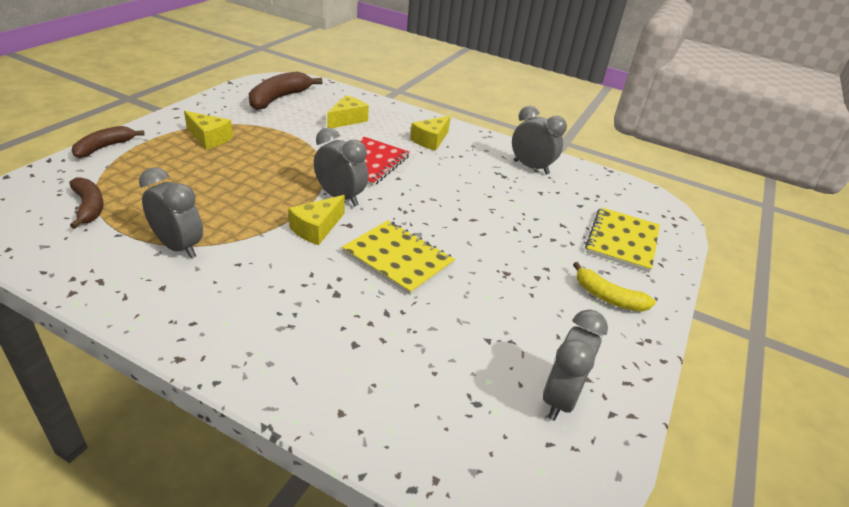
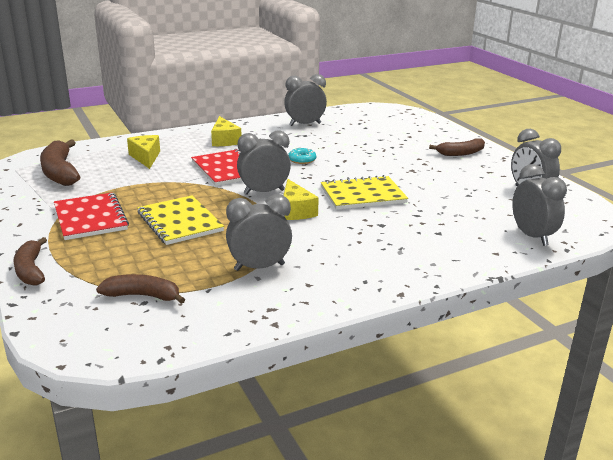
camera: 50 degrees left, 10 degrees down
(209, 138) = (90, 218): yellow cheese -> red notebook
(421, 437) = (532, 236): none -> grey clock
(440, 194) = (302, 160): none -> turquoise donut
(608, 297) = (461, 153): yellow banana -> brown banana
(622, 241) = (414, 131): yellow notebook -> yellow notebook (180, 222)

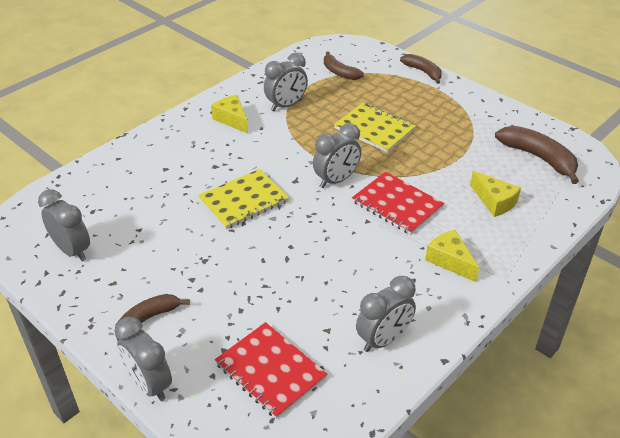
camera: 160 degrees right, 15 degrees up
(90, 218) = (442, 116): red notebook -> red notebook (270, 371)
(143, 296) = (339, 72): brown banana -> brown banana turned 60 degrees clockwise
(296, 211) = (293, 164): yellow cheese -> yellow cheese (232, 119)
(302, 160) = (334, 245): turquoise donut -> none
(532, 236) = (84, 184): grey clock -> grey clock (149, 384)

